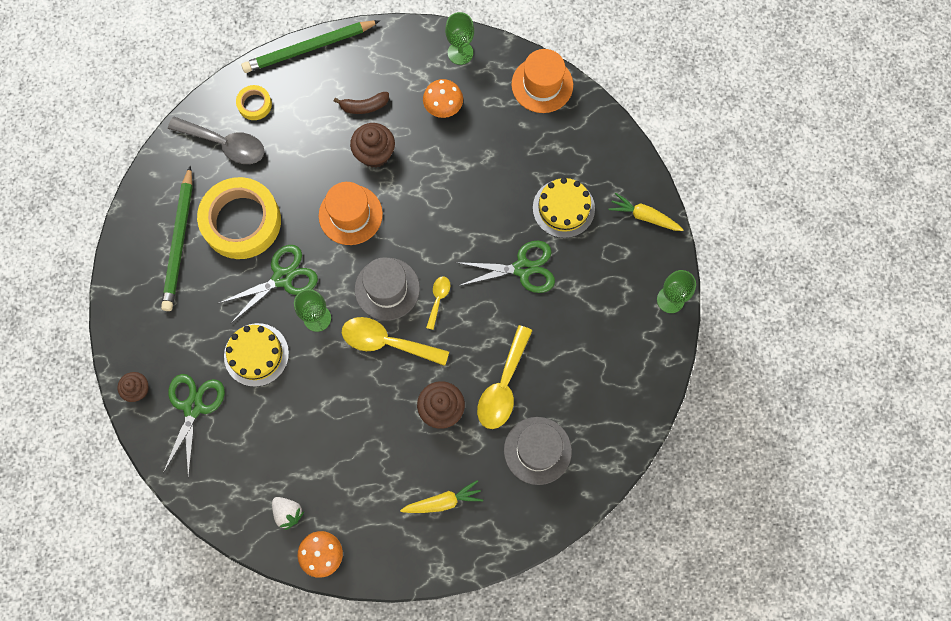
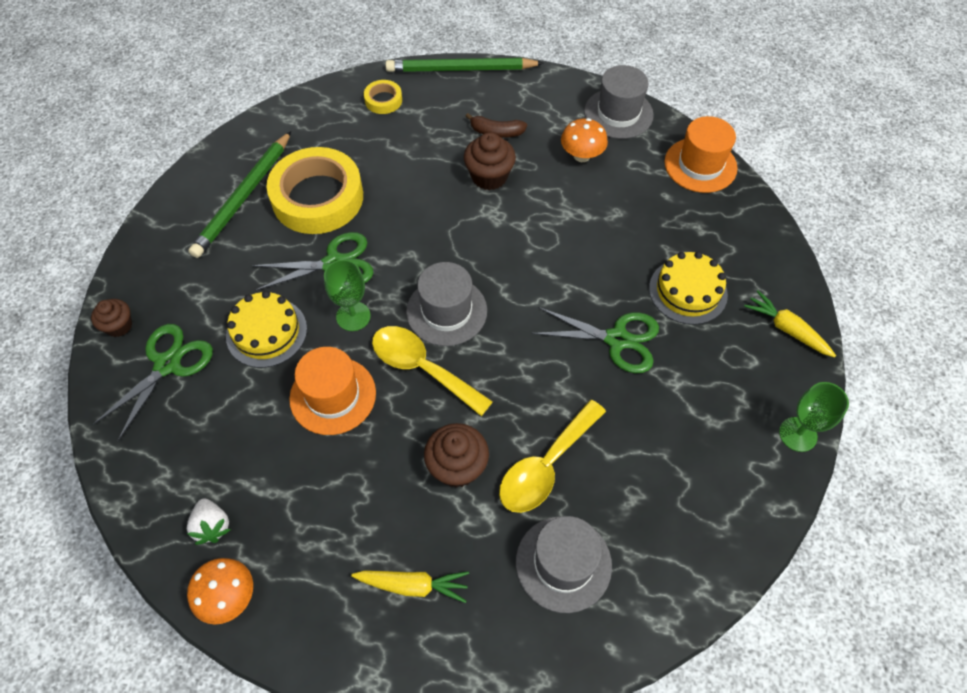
camera: 20 degrees right, 15 degrees down
(225, 144) = (336, 125): grey spoon -> none
(350, 215) = (437, 225): orange hat -> orange hat (333, 395)
(438, 299) = (502, 341): yellow spoon -> none
(460, 53) = (618, 113): green goblet -> grey hat

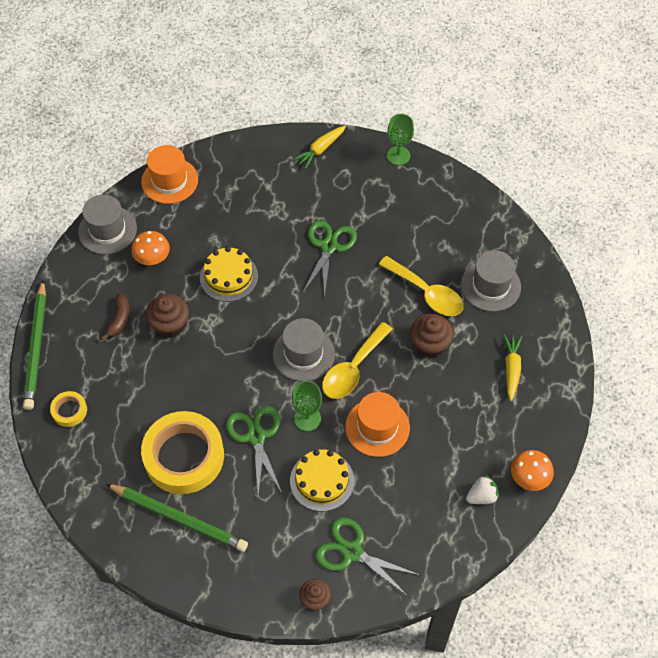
camera: 90 degrees left, 0 degrees up
(688, 291) = (288, 201): yellow cake -> yellow cake (229, 276)

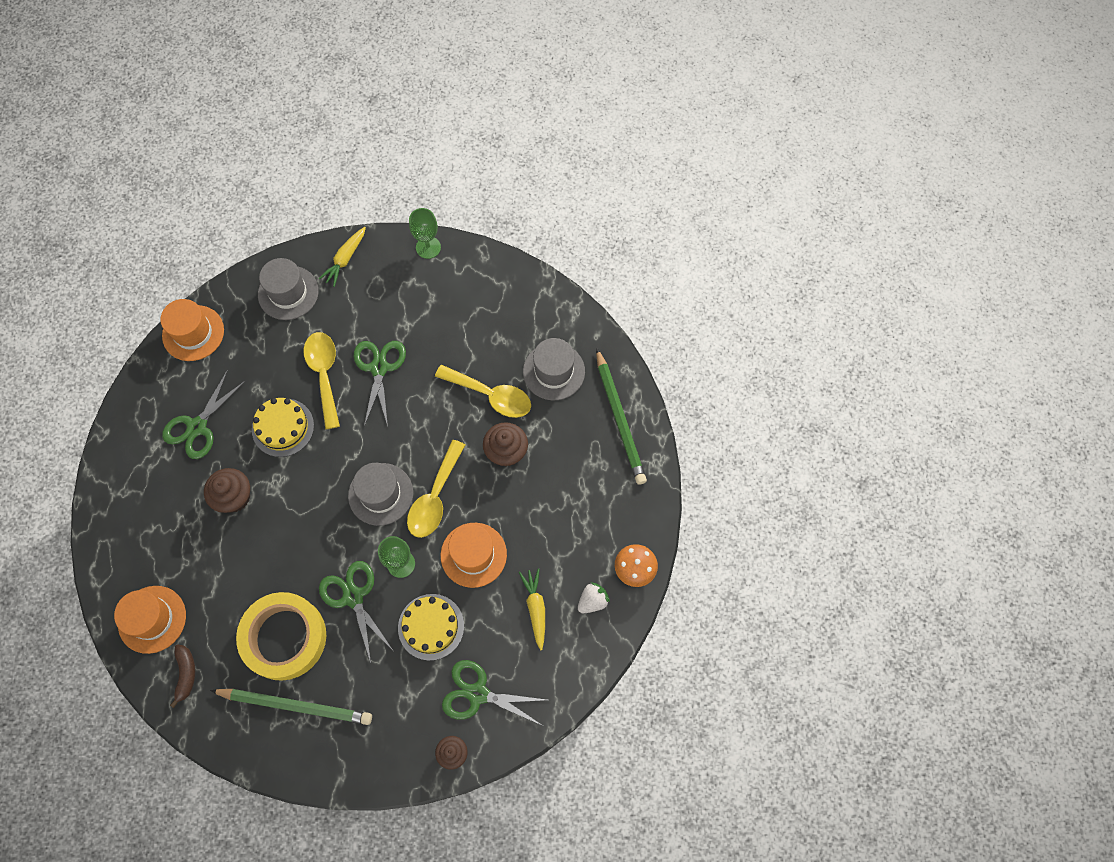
camera: 15 degrees left, 10 degrees up
(36, 347) = (98, 558): green pencil -> green pencil (619, 419)
(69, 410) = (152, 619): yellow tape -> orange hat
(107, 230) = (140, 406): grey hat -> grey hat (288, 293)
(119, 319) = (179, 504): brown banana -> brown banana (186, 674)
(152, 258) = (197, 427): orange mushroom -> green scissors
(277, 241) = (324, 374): none -> yellow spoon
(511, 369) = (593, 457): yellow carrot -> yellow carrot (535, 608)

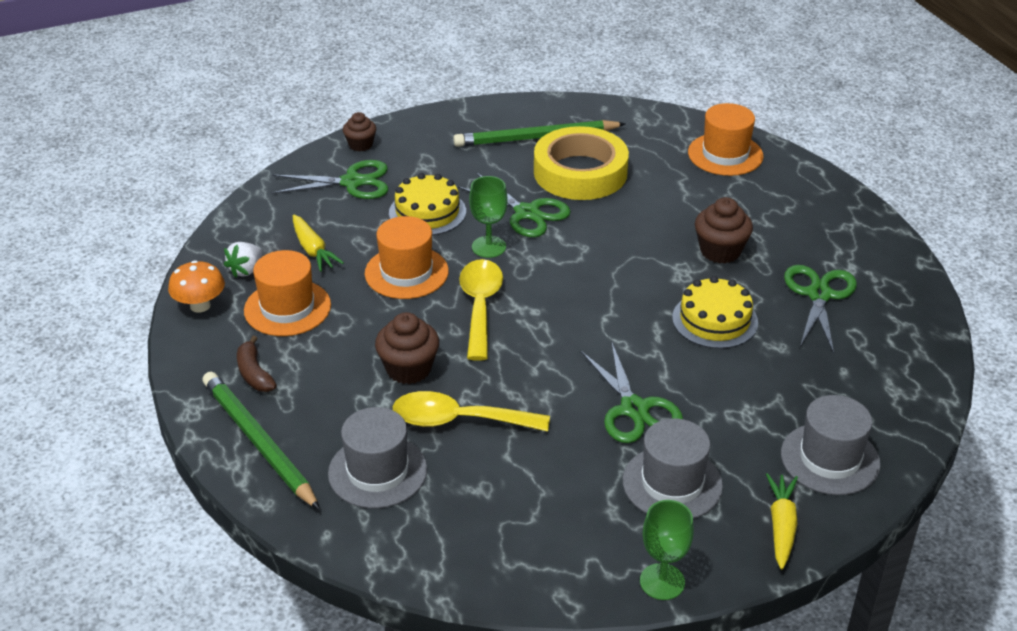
camera: 160 degrees right, 30 degrees down
(186, 674) = (659, 132): brown banana -> brown banana (254, 373)
(193, 333) = (915, 379): orange hat -> orange hat (287, 308)
(324, 374) = (704, 383): yellow spoon -> none
(380, 494) = (549, 293): grey hat -> grey hat (672, 483)

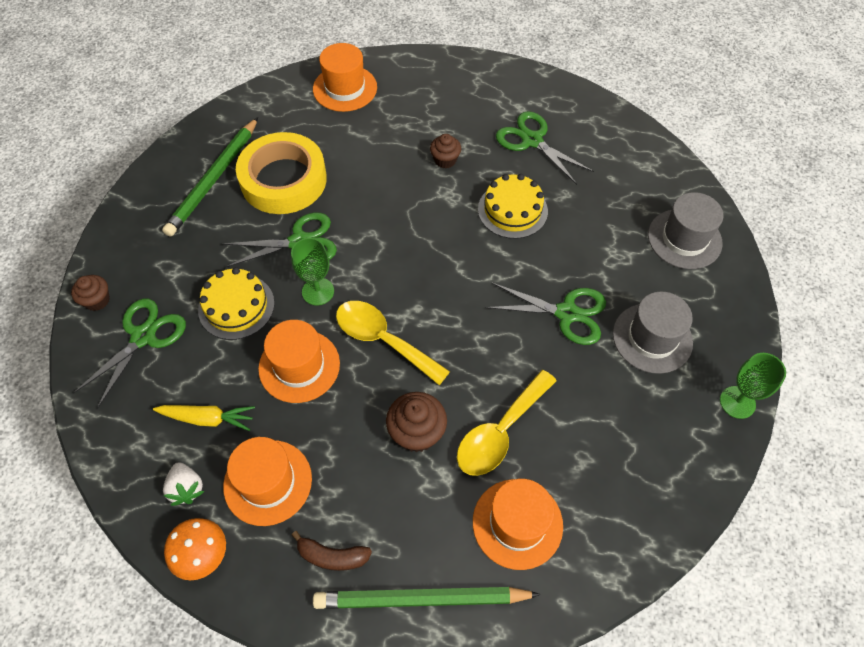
camera: 55 degrees left, 20 degrees up
(377, 471) = (517, 523): grey hat -> orange hat
(720, 251) = (445, 160): brown cupcake -> brown cupcake, size x0.65
(781, 526) = (726, 304): yellow carrot -> none

